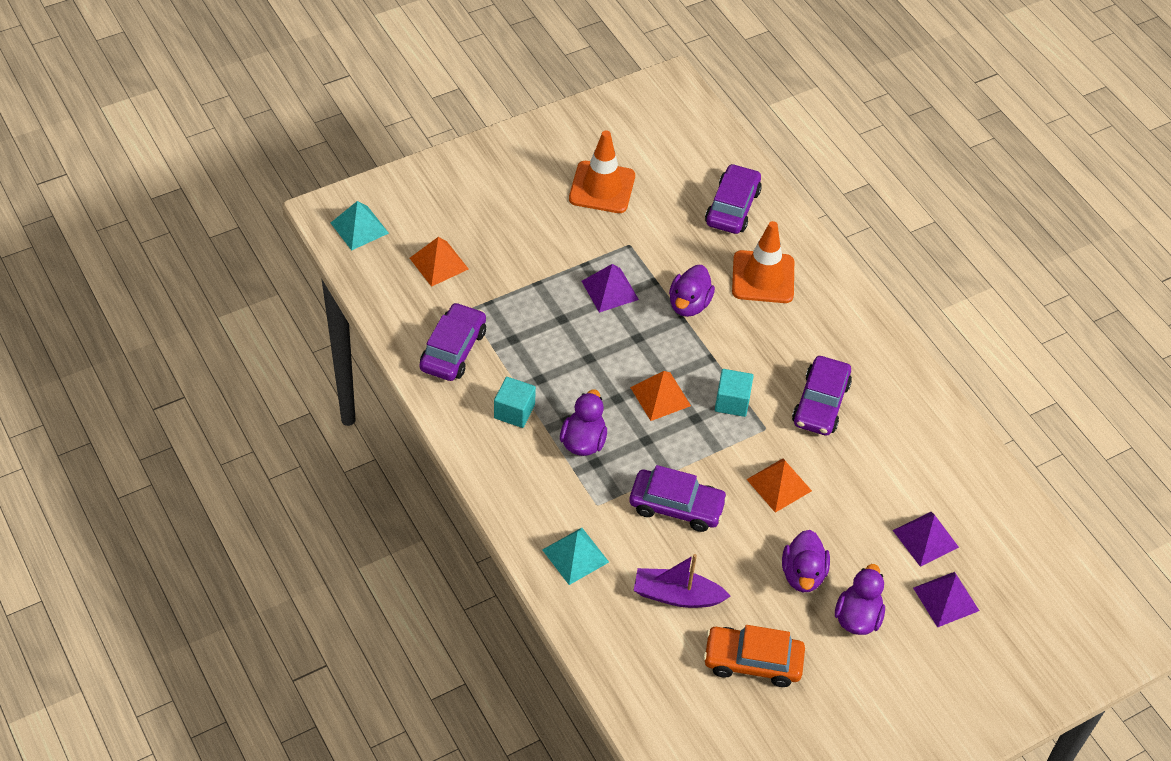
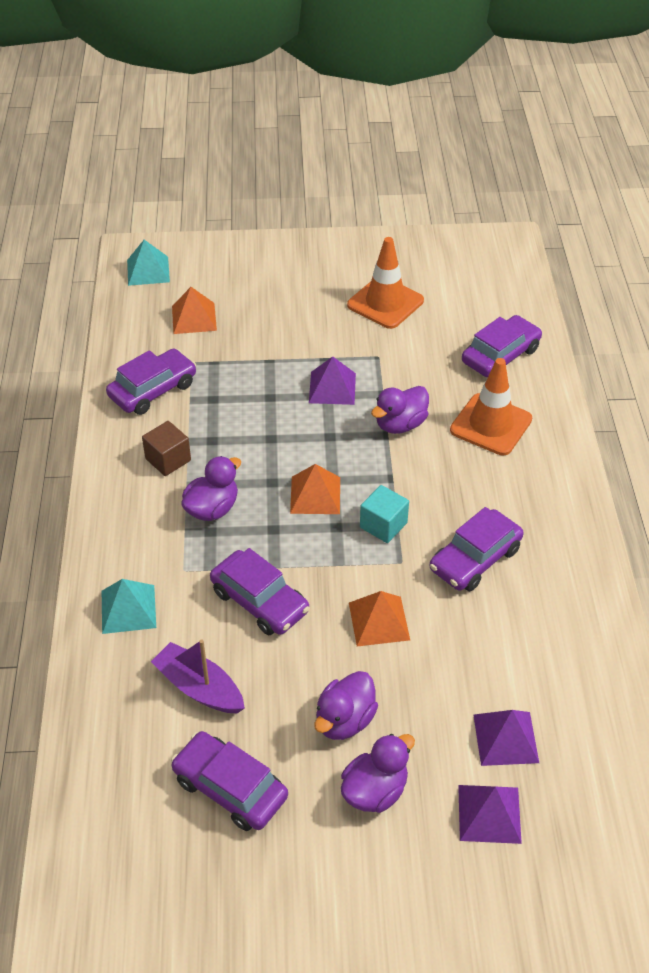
camera: 30 degrees right, 5 degrees down
(514, 411) = (168, 459): turquoise cube -> brown cube
(752, 661) = (230, 788): orange car -> purple car

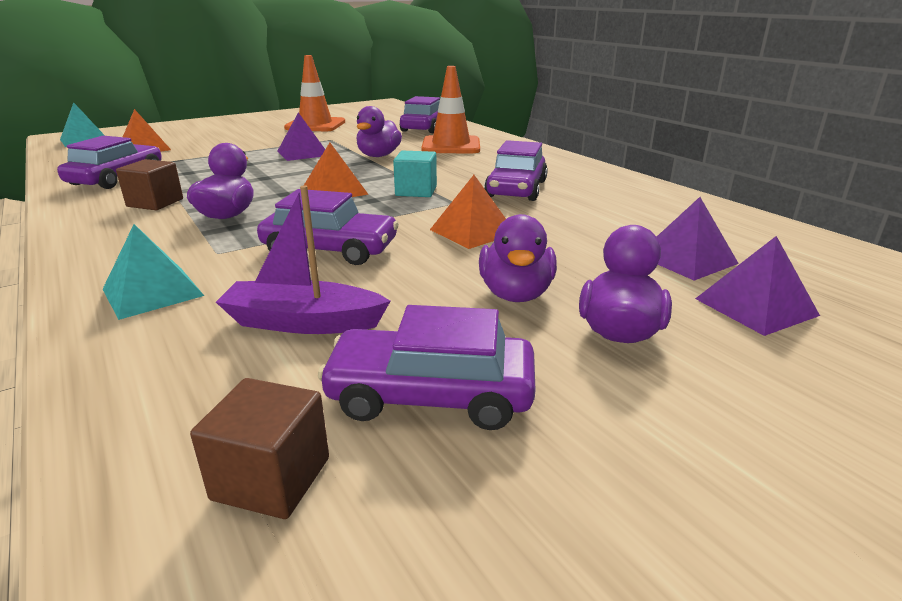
camera: 30 degrees left, 20 degrees down
(131, 805) = (271, 478): none -> brown cube

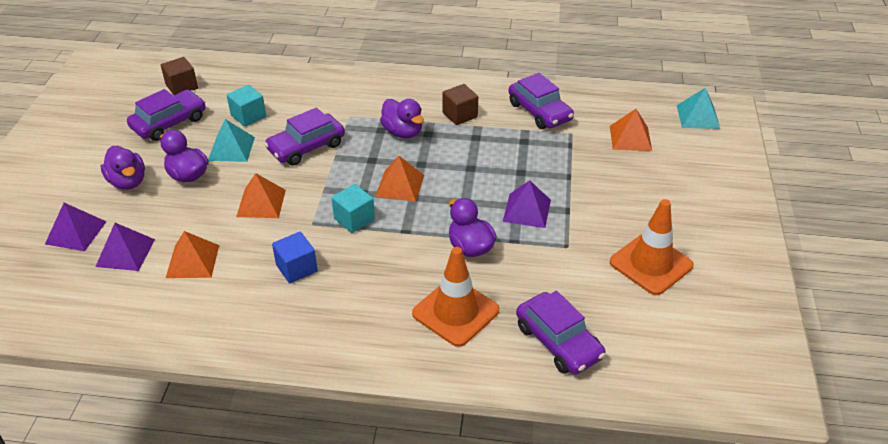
camera: 130 degrees right, 15 degrees up
(153, 292) = (326, 91): turquoise pyramid -> turquoise pyramid (231, 148)
(303, 322) = (248, 116): purple boat -> turquoise cube
(516, 189) = (296, 268): purple car -> blue cube
(608, 225) = (192, 261): none -> orange pyramid

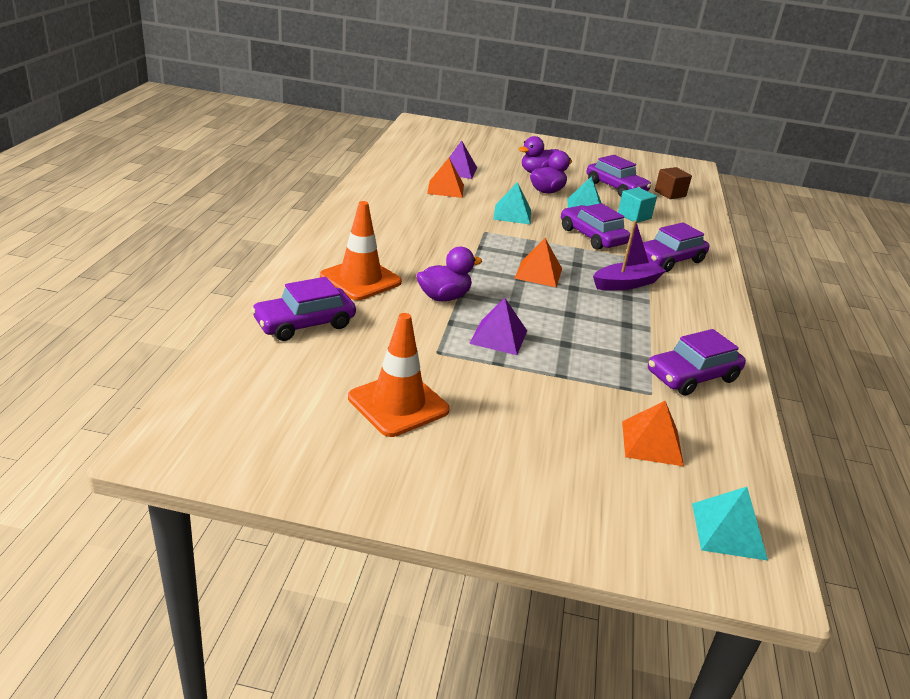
camera: 90 degrees right, 10 degrees down
(76, 232) = (481, 158): purple pyramid -> none
(261, 203) = (512, 214): orange pyramid -> turquoise pyramid
(296, 268) = (430, 222): blue cube -> none
(346, 103) = (669, 260): none -> purple car
(354, 219) = (489, 248): turquoise cube -> none
(403, 132) = (626, 284): purple duck -> purple boat
(460, 115) = (668, 320): brown cube -> none

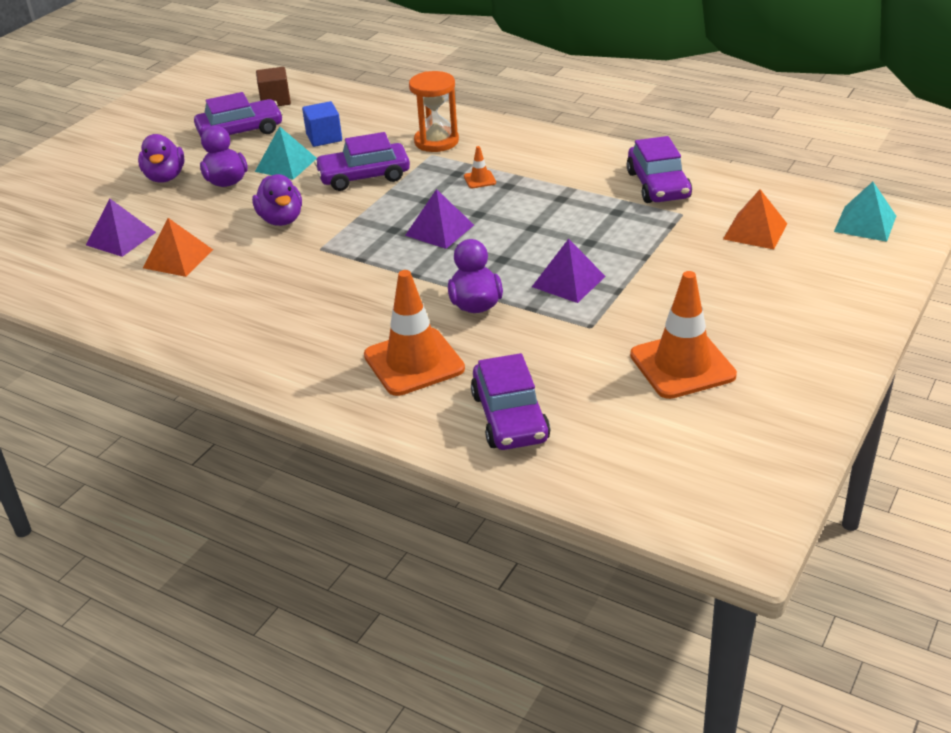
camera: 65 degrees left, 5 degrees up
(512, 214) = (281, 220): turquoise pyramid -> purple duck
(538, 273) = (439, 230): orange pyramid -> purple pyramid
(626, 284) = (480, 179): purple boat -> orange traffic cone
(634, 216) = (324, 137): turquoise cube -> blue cube
(669, 260) = (436, 141): purple car -> orange hourglass

